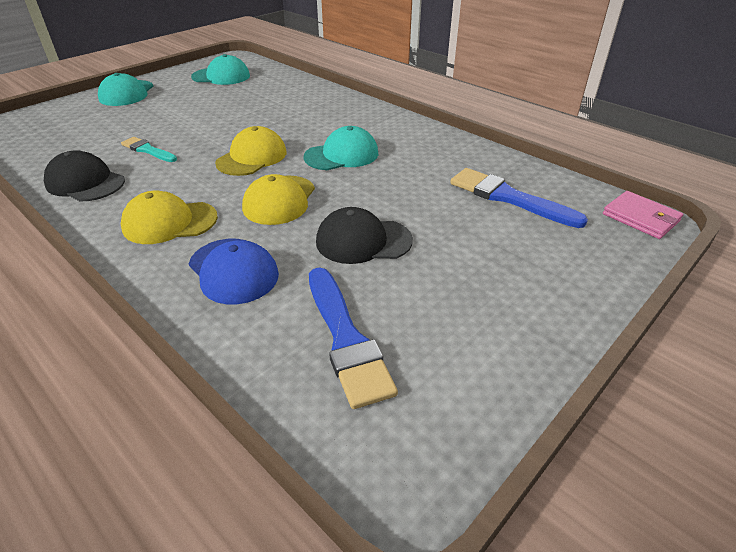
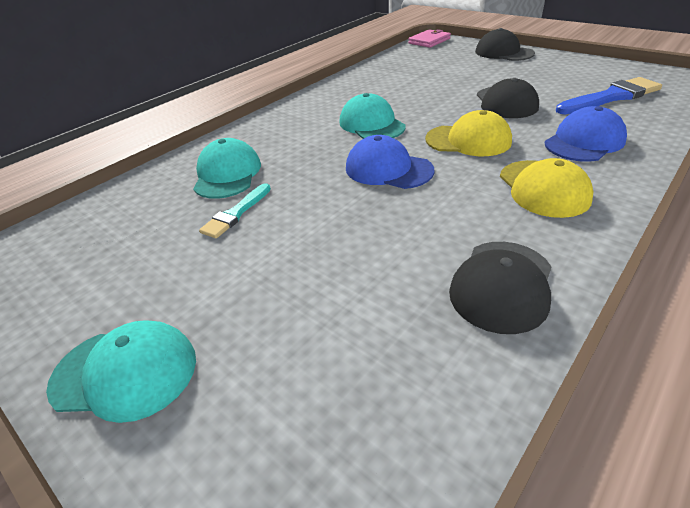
camera: 90 degrees left, 0 degrees up
(148, 150) = (387, 255): turquoise brush -> turquoise brush (236, 213)
(221, 76) = (89, 254): turquoise cap -> turquoise cap (227, 174)
(252, 157) = (388, 169): yellow cap -> blue cap
(508, 198) = (421, 67): blue brush -> none
(577, 282) = (503, 53): none -> black cap

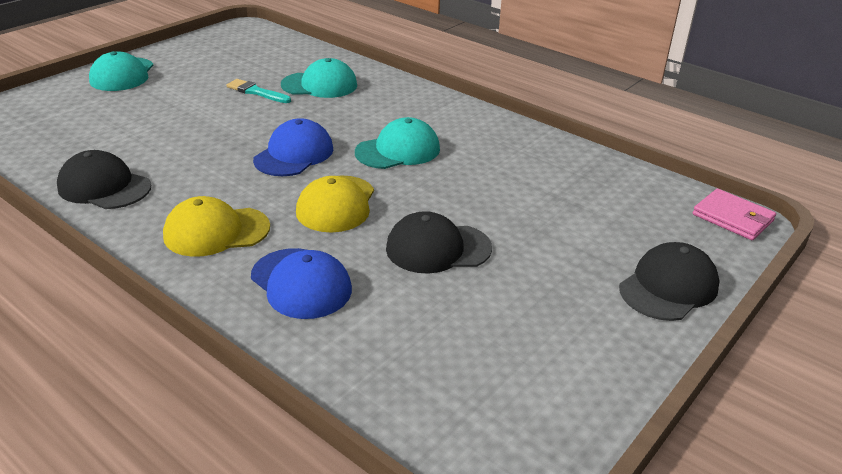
camera: 85 degrees right, 5 degrees down
(611, 97) = (435, 351): blue brush -> none

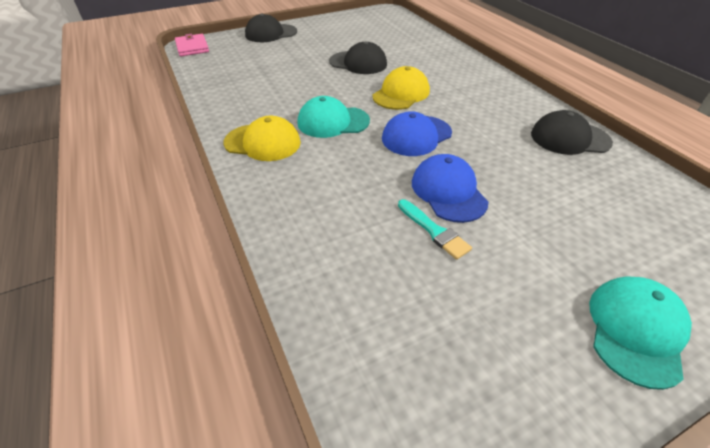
camera: 155 degrees left, 10 degrees up
(104, 187) = (569, 138): black cap -> black cap turned 135 degrees clockwise
(216, 231) = (481, 93): yellow cap -> yellow cap (263, 142)
(301, 283) = (436, 62): blue cap -> blue cap (448, 191)
(320, 85) = (354, 225): turquoise cap -> none

